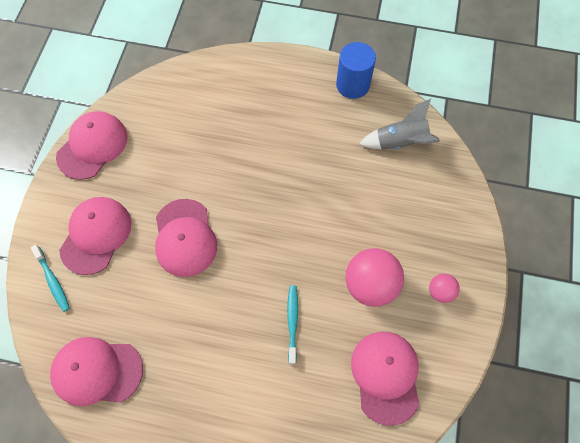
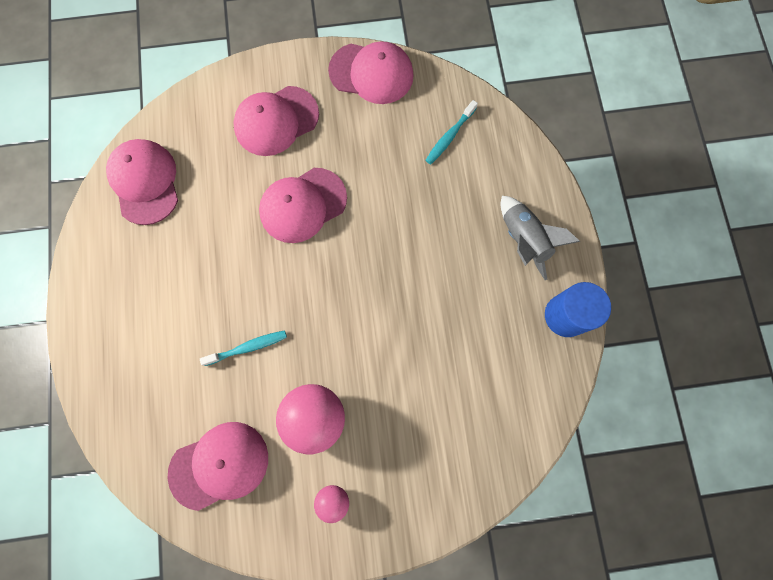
camera: 70 degrees right, 10 degrees up
(53, 281) = (218, 104): turquoise toothbrush -> turquoise toothbrush (449, 136)
(96, 235) = (276, 121): pink cap -> pink cap turned 150 degrees clockwise
(400, 143) = (508, 398): grey rocket -> grey rocket (523, 240)

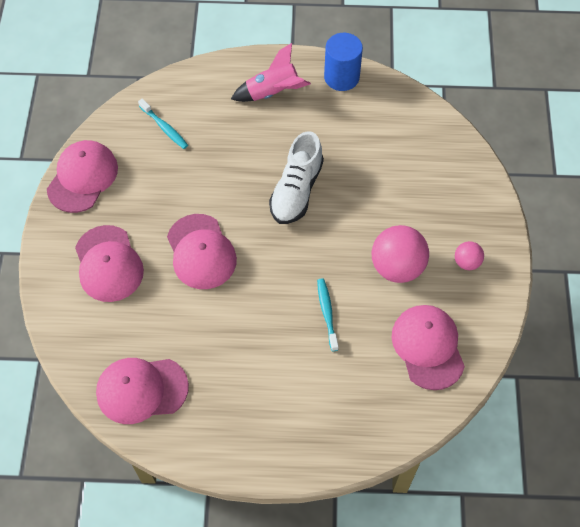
camera: 80 degrees left, 15 degrees down
(396, 289) = (296, 190): none -> white shoe
(523, 240) = (272, 92): grey rocket -> pink rocket

